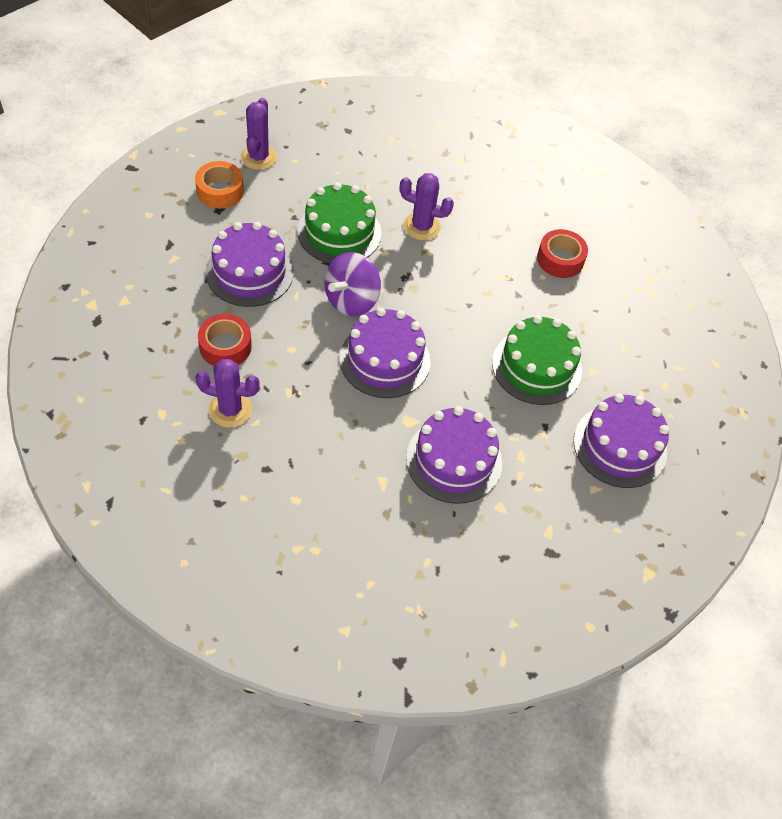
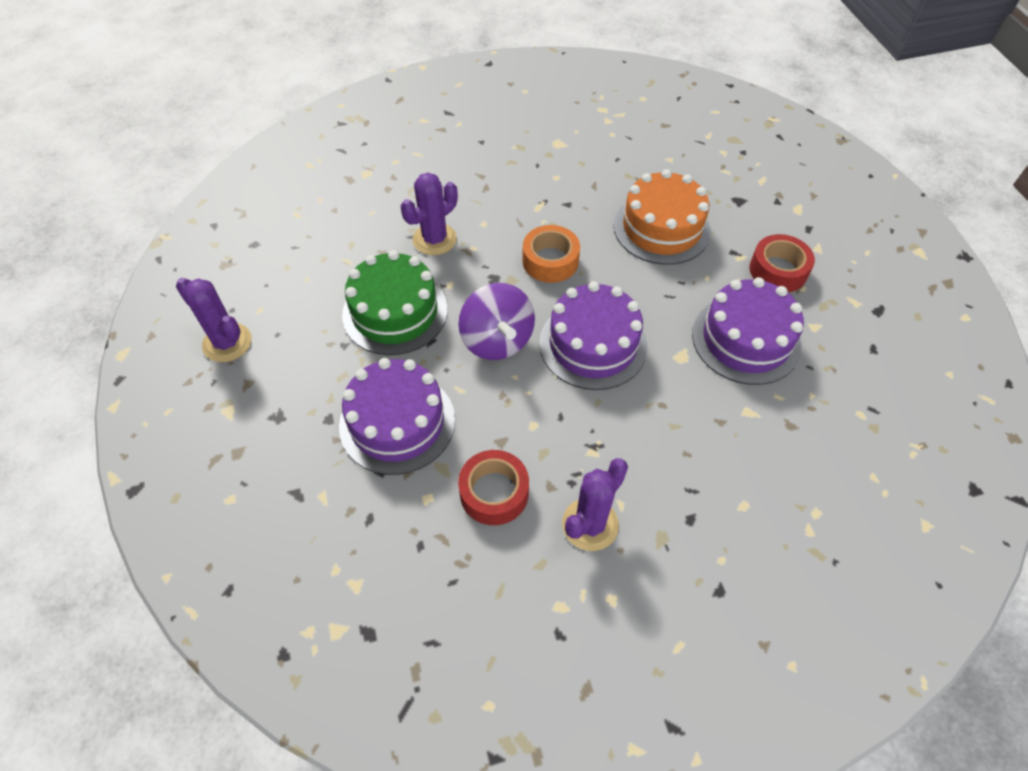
camera: 55 degrees left, 0 degrees up
(220, 191) = (250, 403): orange tape -> orange tape (550, 261)
(536, 367) = (661, 228): green cake -> orange cake
(560, 259) = (543, 156): red tape -> red tape (778, 270)
(620, 446) = (777, 210): purple cake -> none

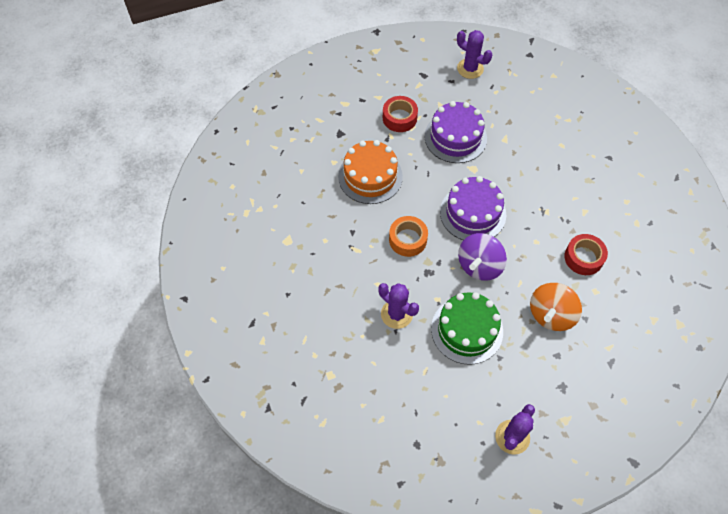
camera: 95 degrees left, 5 degrees up
(397, 422) = (551, 315): purple cake -> orange spinning top
(497, 340) = (479, 266): purple spinning top -> purple spinning top turned 150 degrees clockwise
(590, 524) = (590, 211): purple cactus -> purple cactus (470, 69)

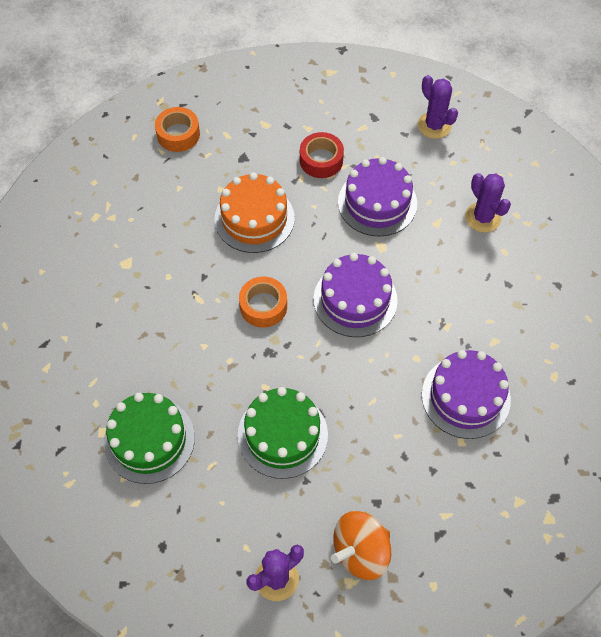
camera: 20 degrees right, 0 degrees up
(281, 130) = (178, 134): none -> orange tape
(369, 368) = (149, 440): none -> green cake
(396, 314) = (209, 388): purple cactus -> purple cactus (483, 217)
(479, 266) = (333, 364): purple spinning top -> none
(551, 315) = (392, 451): orange spinning top -> orange spinning top (360, 551)
(583, 258) = (465, 397): red tape -> purple cake

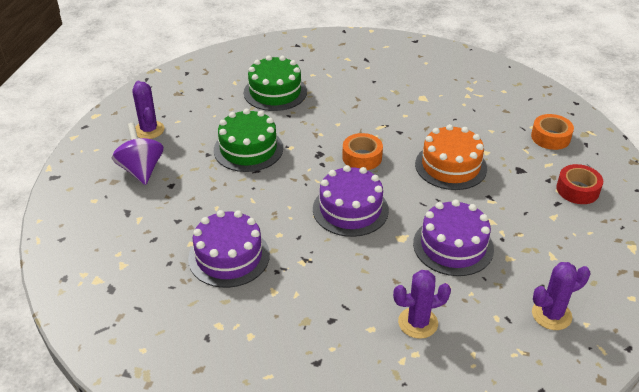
camera: 105 degrees right, 20 degrees down
(321, 160) = (511, 218): red tape -> red tape (577, 190)
(360, 551) = (141, 170): orange spinning top -> purple spinning top

